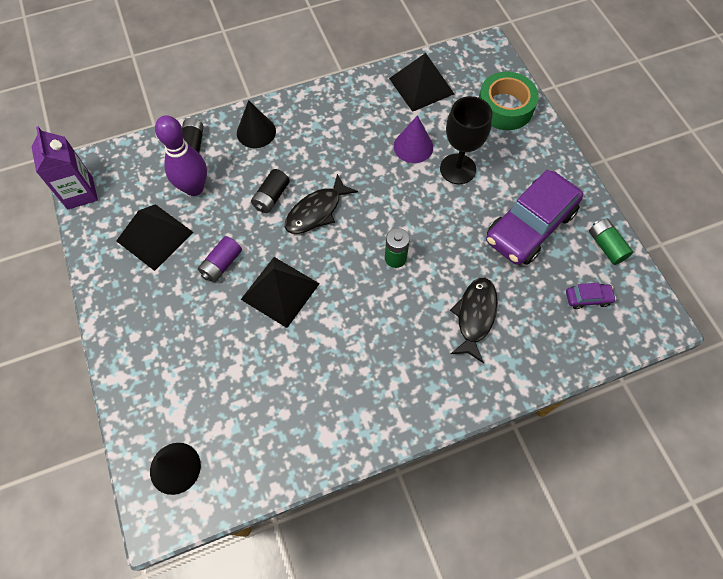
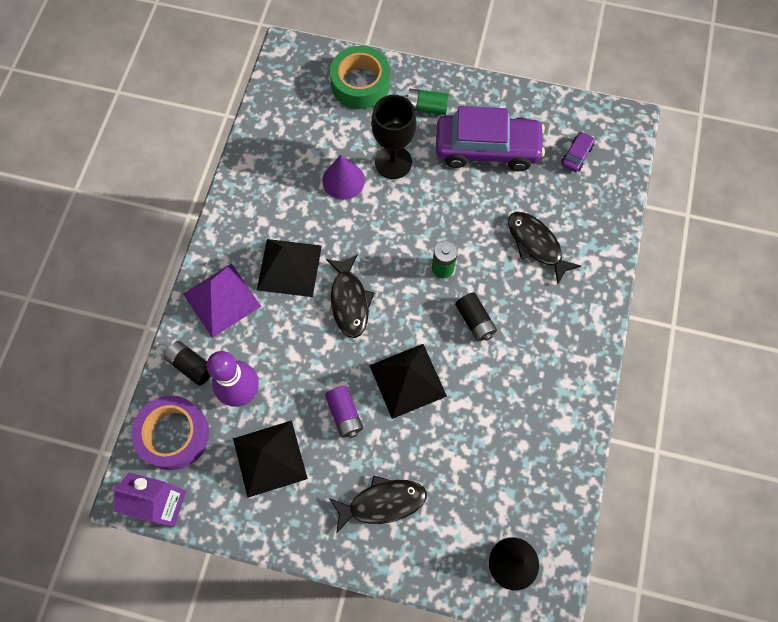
camera: 55 degrees left, 5 degrees up
(135, 167) = (174, 435): none -> purple tape
(167, 334) = (382, 503): none -> black fish
(256, 132) = (221, 300): black cone -> purple pyramid
(271, 197) = (305, 330): black battery -> black battery (475, 321)
(421, 86) = (284, 130): black pyramid -> black pyramid (289, 267)
(530, 226) = (487, 149): purple car -> purple car turned 75 degrees counterclockwise
(606, 246) = (543, 110): green battery -> green battery (426, 107)

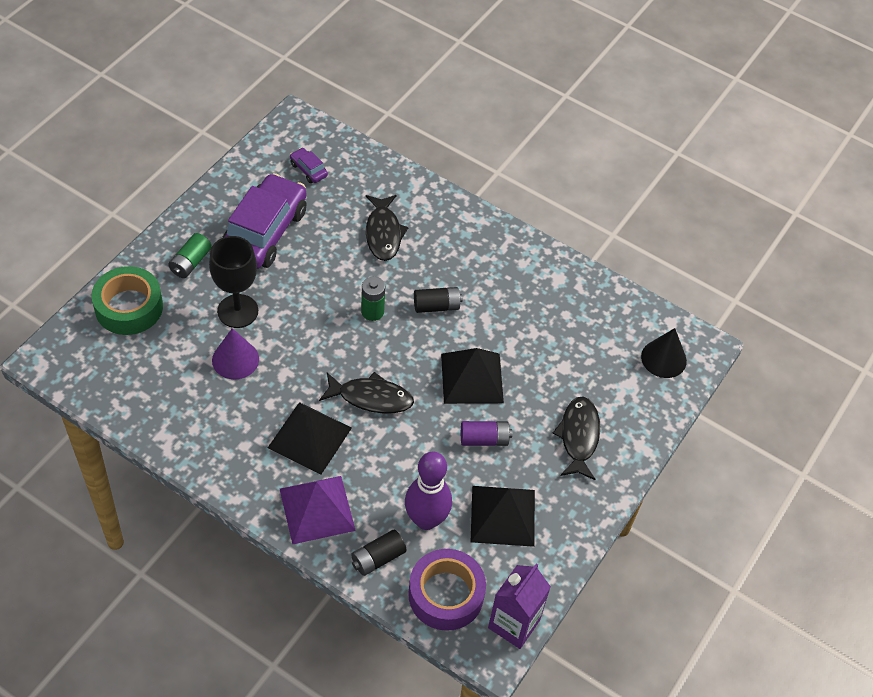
camera: 75 degrees left, 15 degrees down
(536, 244) = (383, 233): black fish -> black fish turned 75 degrees counterclockwise

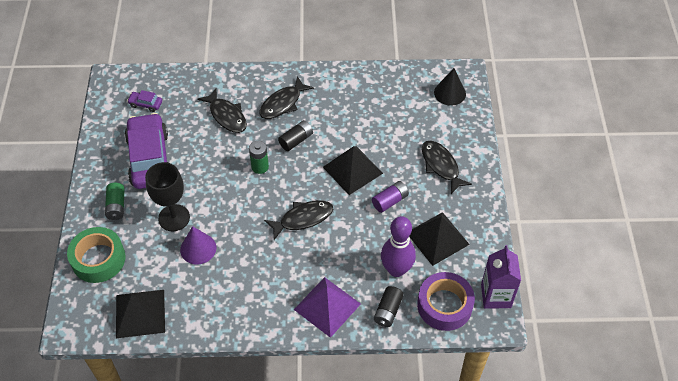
camera: 30 degrees left, 0 degrees up
(309, 437) = (286, 266): black pyramid -> black pyramid (140, 313)
(456, 256) = (283, 103): none -> black fish

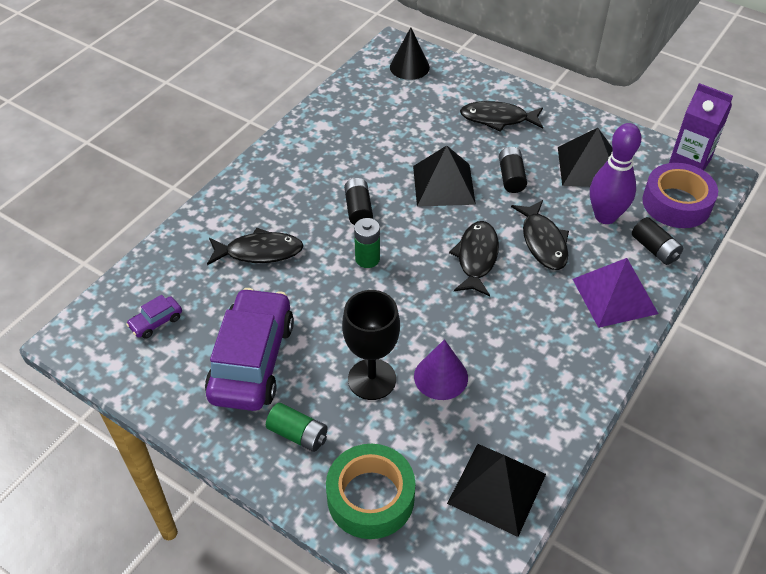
camera: 55 degrees left, 5 degrees down
(149, 159) = (252, 360): purple car -> purple car turned 75 degrees clockwise
(283, 103) = (292, 194): black fish -> black fish (543, 242)
(390, 201) = (511, 177): purple battery -> black battery

